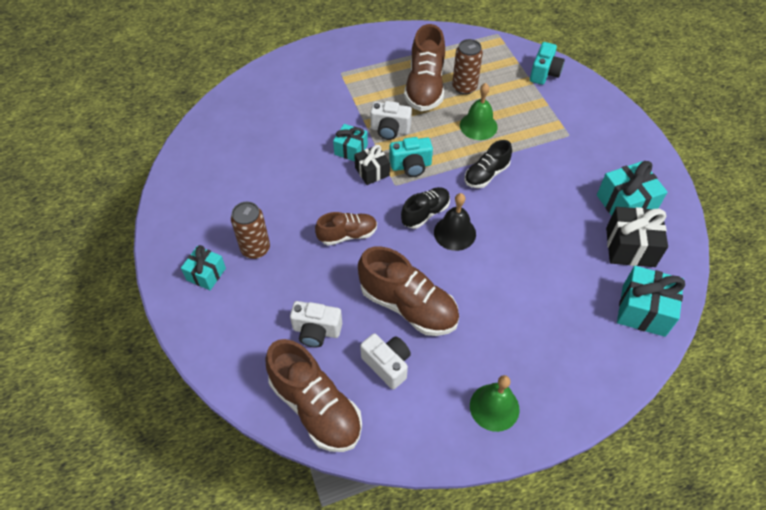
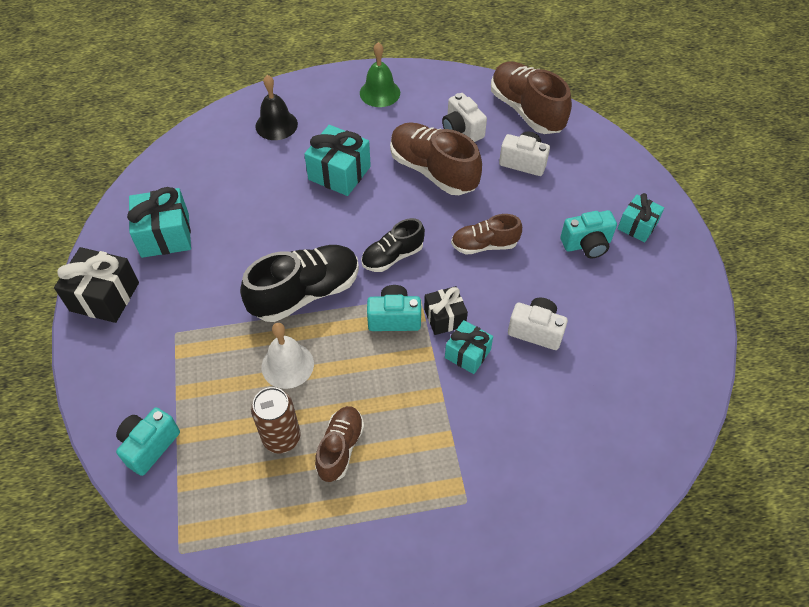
camera: 170 degrees left, 0 degrees up
(255, 248) = (587, 244): brown can -> turquoise camera
(390, 130) = (410, 377): white camera -> white camera (536, 331)
(425, 87) = (340, 448): brown shoe -> brown shoe, size x0.59
(454, 233) = (366, 231): black bell -> black bell (276, 125)
(478, 126) = (287, 365): green bell -> white bell
(486, 174) = (305, 293): black shoe -> black shoe, size x1.69
(630, 247) = (190, 192): black gift -> black gift (104, 297)
(643, 310) = (215, 139): turquoise gift -> turquoise gift (339, 173)

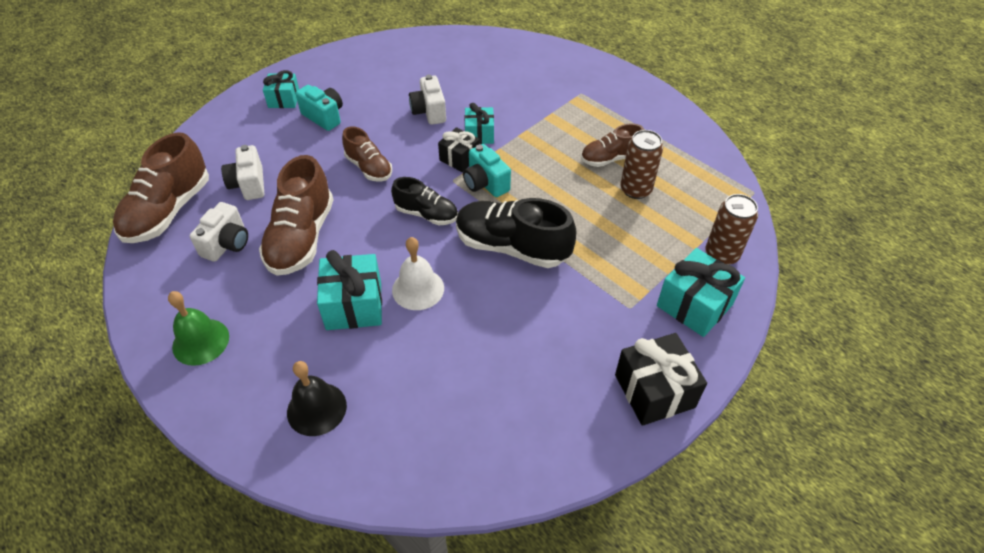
camera: 125 degrees left, 5 degrees down
(149, 446) = (721, 254): turquoise camera -> brown can
(165, 235) = (547, 397): turquoise gift -> turquoise gift (694, 305)
(287, 365) = (583, 219): white bell -> white bell (418, 289)

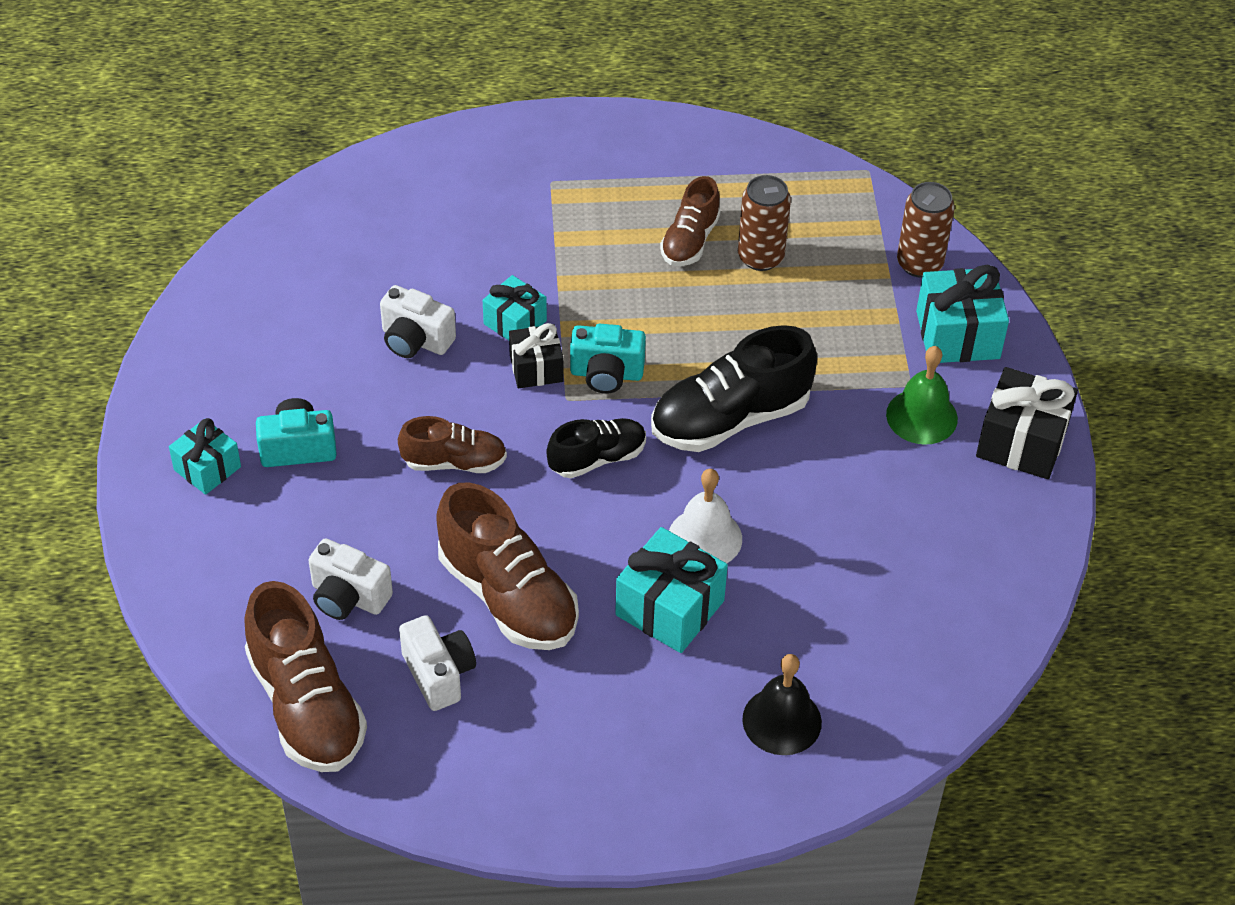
camera: 50 degrees left, 0 degrees up
(200, 341) = (579, 777): green bell -> green bell (921, 416)

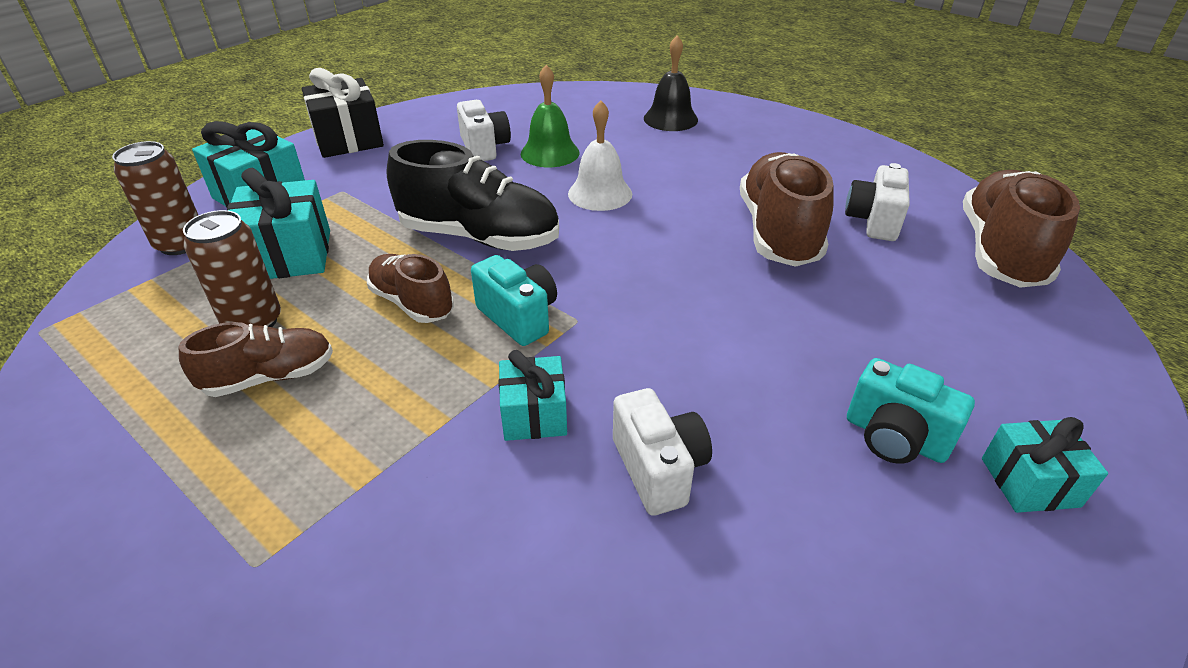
camera: 135 degrees left, 10 degrees down
(348, 597) = (919, 293): white camera -> white camera (484, 148)
(454, 462) = (734, 332): brown shoe -> brown shoe (412, 303)
(536, 368) = (570, 359): black gift -> none
(597, 458) = (610, 268): black shoe -> none
(670, 608) = (671, 178): turquoise gift -> turquoise gift (289, 255)
(921, 416) = (369, 175): green bell -> green bell (550, 153)

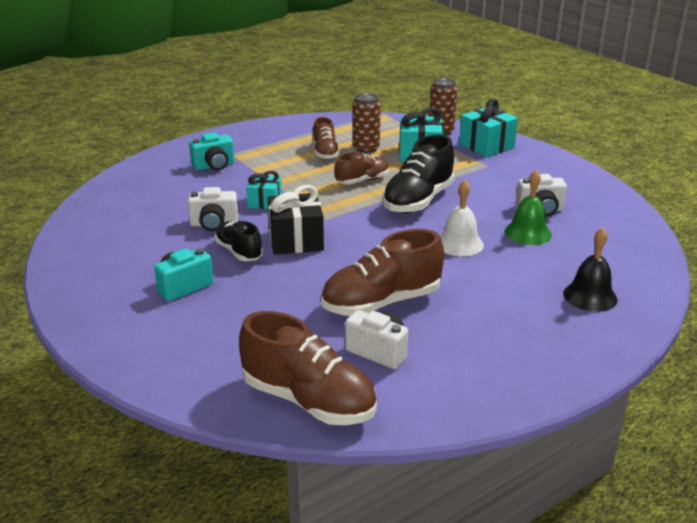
camera: 105 degrees right, 10 degrees down
(348, 139) = (559, 167): black gift -> black gift (296, 240)
(519, 317) = (336, 205): turquoise camera -> turquoise camera (214, 166)
(740, 398) = (239, 252): none -> black shoe
(778, 232) = (381, 303): brown shoe -> brown shoe turned 135 degrees clockwise
(1029, 482) = (129, 315): turquoise gift -> none

